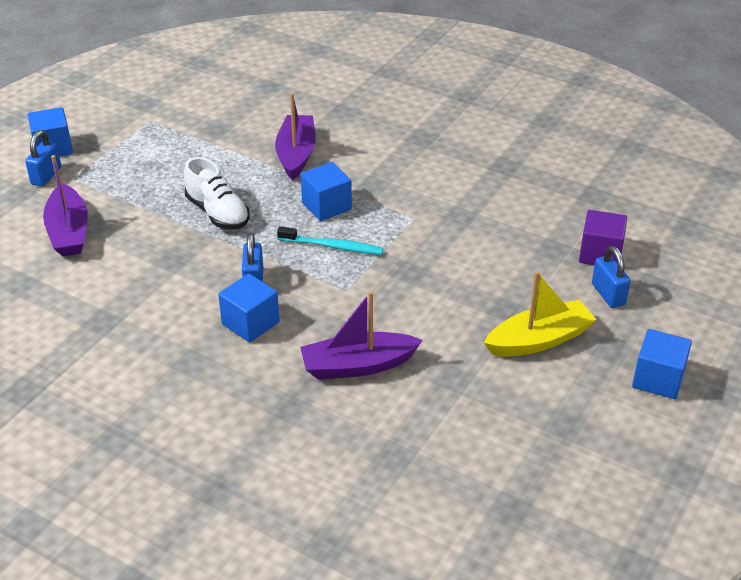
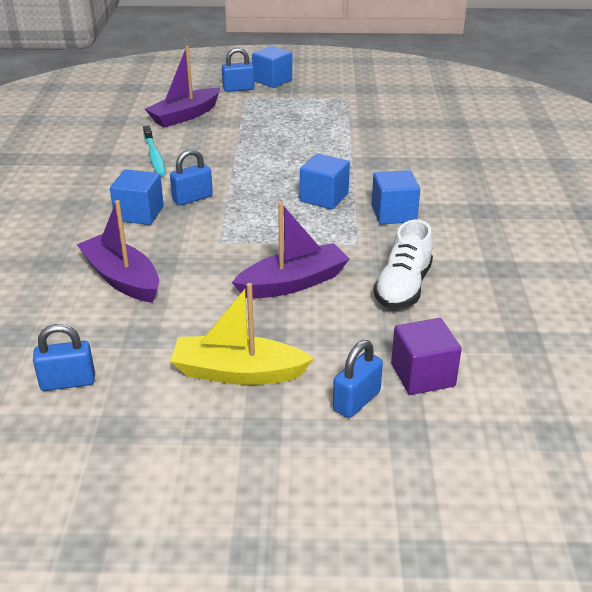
camera: 60 degrees right, 5 degrees down
(218, 213) = (263, 157): white shoe -> white shoe (403, 287)
(296, 154) = (379, 163): purple boat -> purple boat (293, 283)
(332, 246) = (271, 217): turquoise toothbrush -> turquoise toothbrush (154, 156)
(488, 437) = (68, 382): none -> blue padlock
(539, 340) = (238, 372): yellow boat -> yellow boat turned 150 degrees clockwise
(658, 379) = (238, 483): blue cube -> blue cube (393, 214)

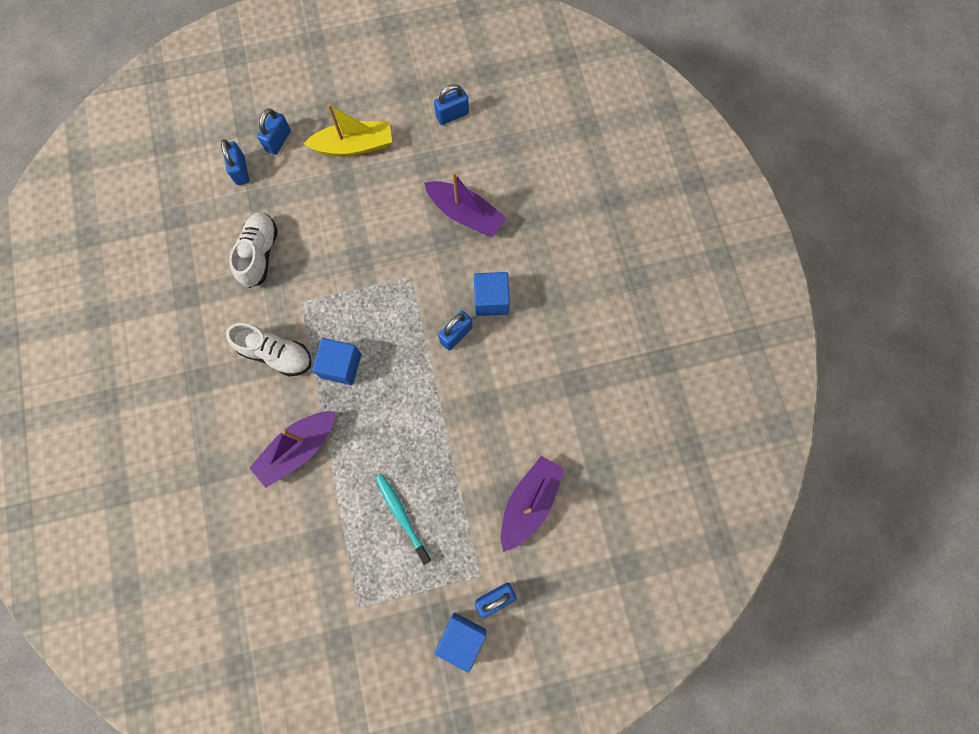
camera: 165 degrees right, 40 degrees up
(154, 156) = (522, 401): turquoise toothbrush -> turquoise toothbrush (402, 516)
(293, 283) = (340, 240): purple boat -> purple boat (298, 449)
(393, 214) = (276, 354): blue cube -> white shoe
(422, 375) = (240, 170): purple cube -> blue padlock

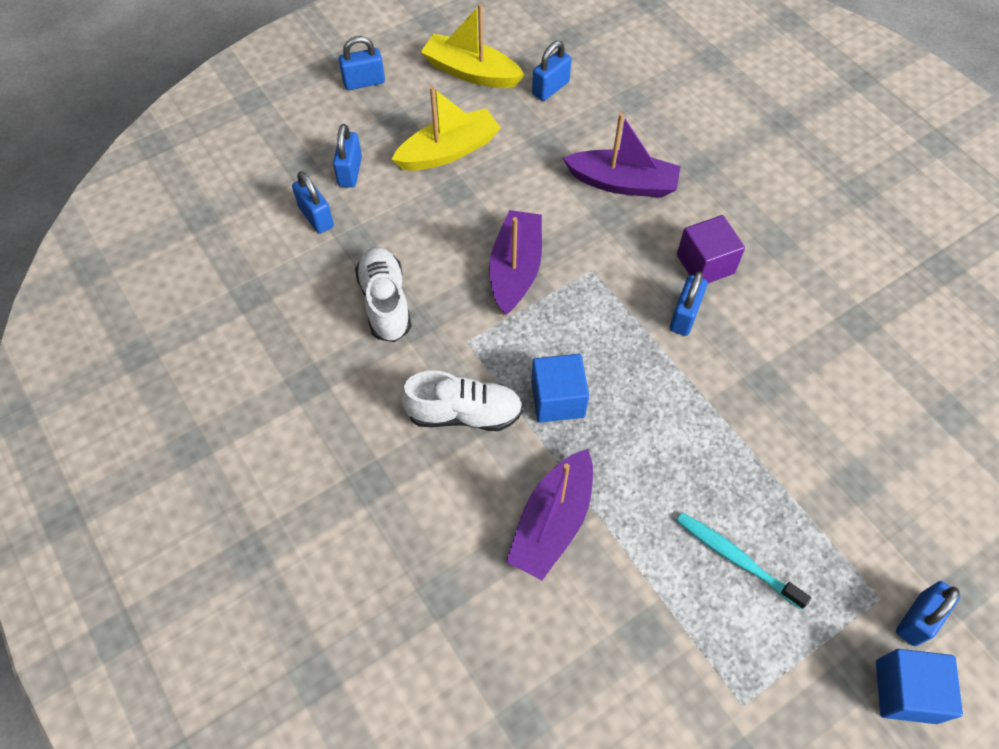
camera: 20 degrees left, 15 degrees down
(319, 66) = (364, 82): none -> blue padlock
(400, 82) = (471, 72): none -> yellow boat
(491, 300) = (705, 264): blue cube -> purple cube
(529, 502) = (888, 481): purple boat -> purple boat (515, 269)

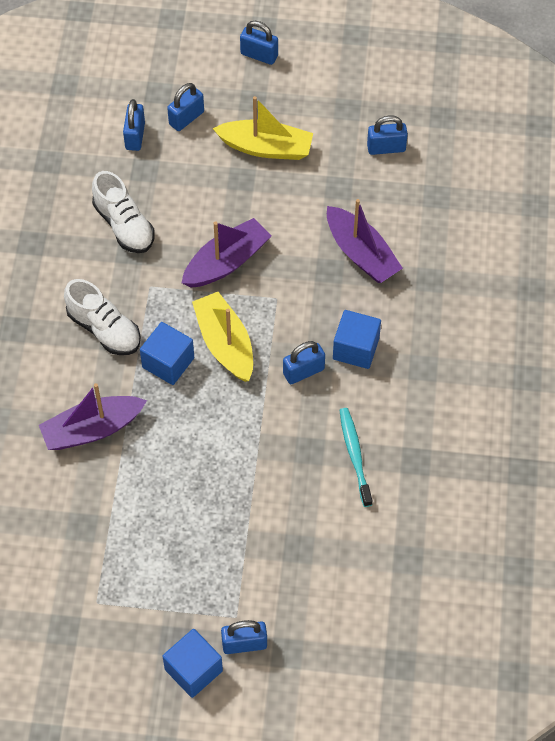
camera: 40 degrees right, 0 degrees up
(385, 302) = (124, 225): white shoe -> white shoe turned 120 degrees clockwise
(471, 72) = (341, 97): yellow boat -> yellow boat (225, 343)
(705, 264) = (356, 349): purple cube -> blue cube
(736, 558) = (176, 530): turquoise toothbrush -> turquoise toothbrush (355, 455)

